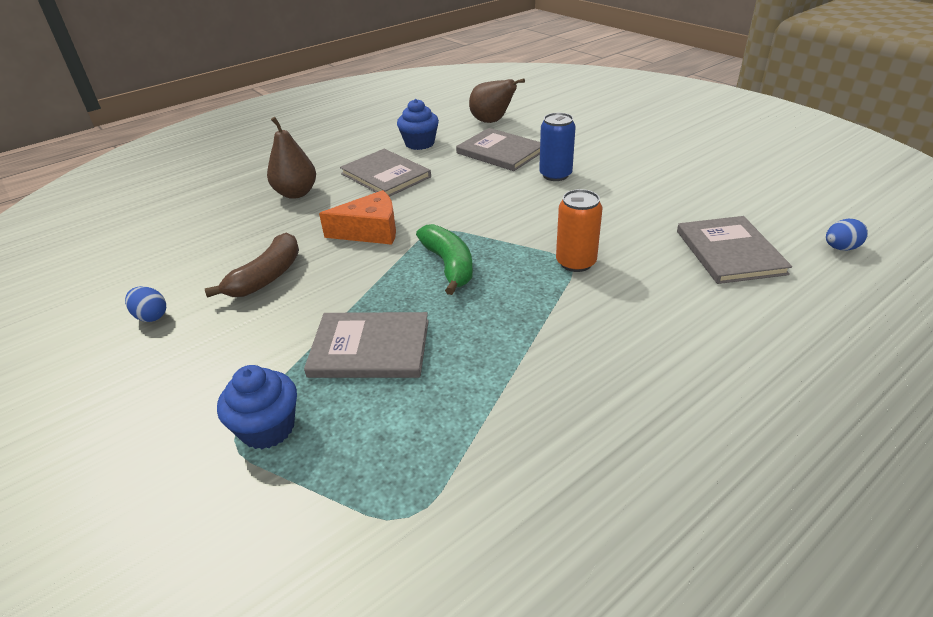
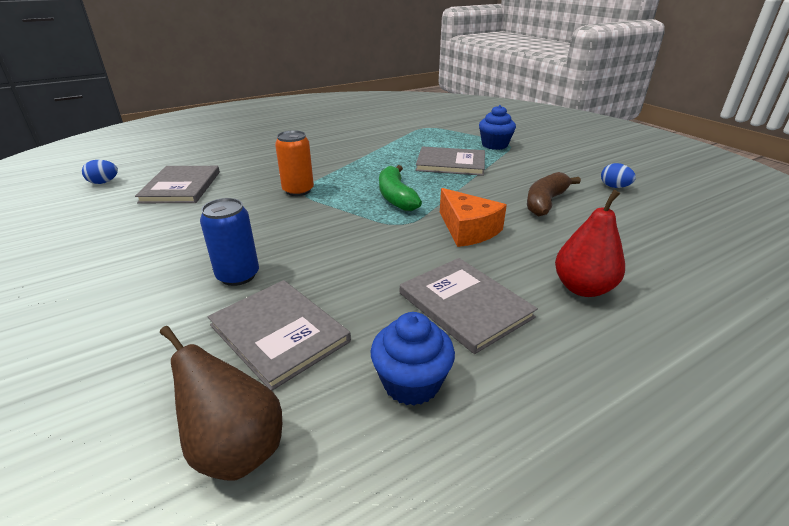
camera: 175 degrees left, 5 degrees down
(296, 193) = (582, 288): brown pear -> red pear
(370, 231) = (467, 229): orange cheese -> orange cheese turned 120 degrees counterclockwise

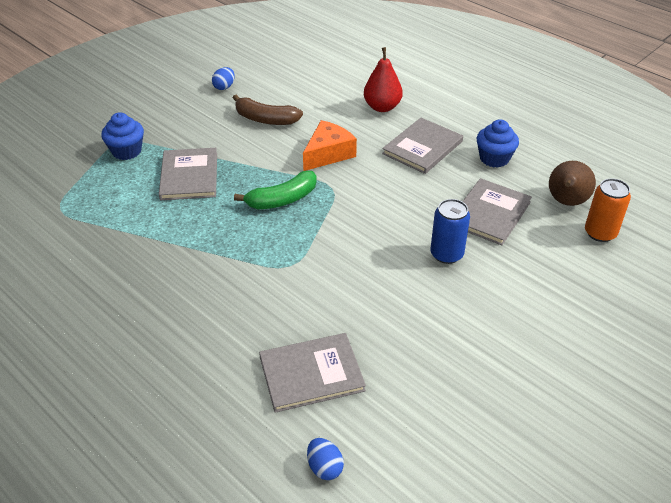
camera: 105 degrees left, 10 degrees up
(298, 190) = (289, 269): orange can -> orange can (600, 233)

